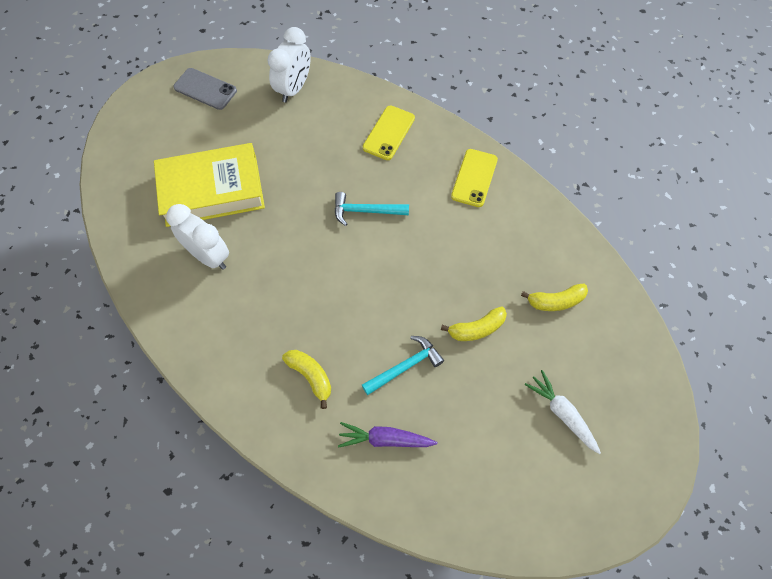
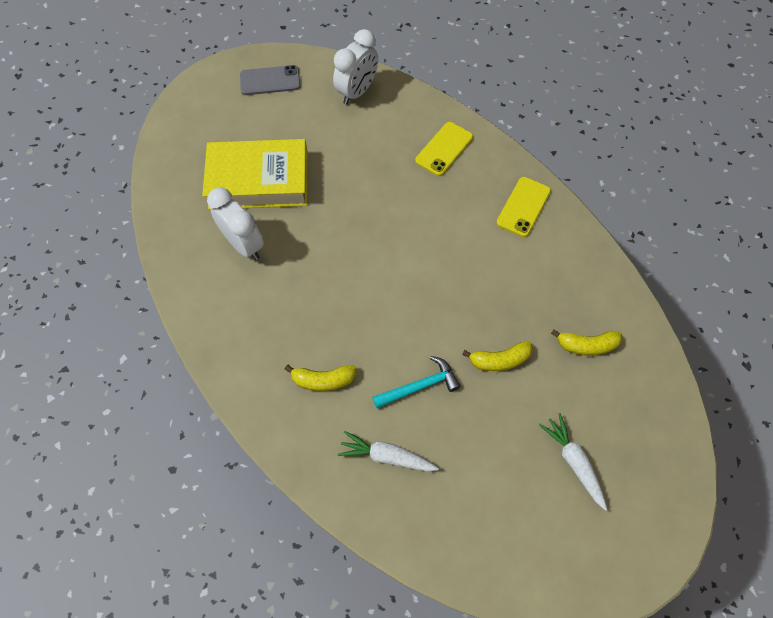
camera: 10 degrees right, 0 degrees up
(205, 89) = (270, 81): grey phone -> grey phone turned 45 degrees counterclockwise
(310, 376) = (323, 380): yellow banana -> yellow banana turned 120 degrees clockwise
(366, 211) = (407, 224): turquoise hammer -> none
(385, 439) = (387, 456): purple carrot -> white carrot

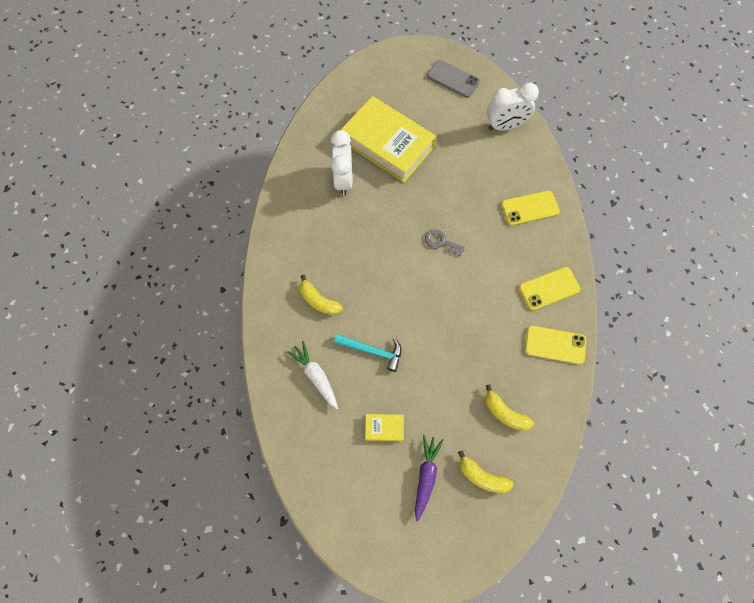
camera: 40 degrees right, 5 degrees up
(392, 235) = (441, 242): none -> grey key
(496, 450) = (384, 428): none -> yellow book
(499, 360) = (437, 375): yellow banana -> yellow banana (482, 476)
(572, 252) = (555, 345): none -> yellow phone
(573, 462) = (426, 476): white carrot -> purple carrot

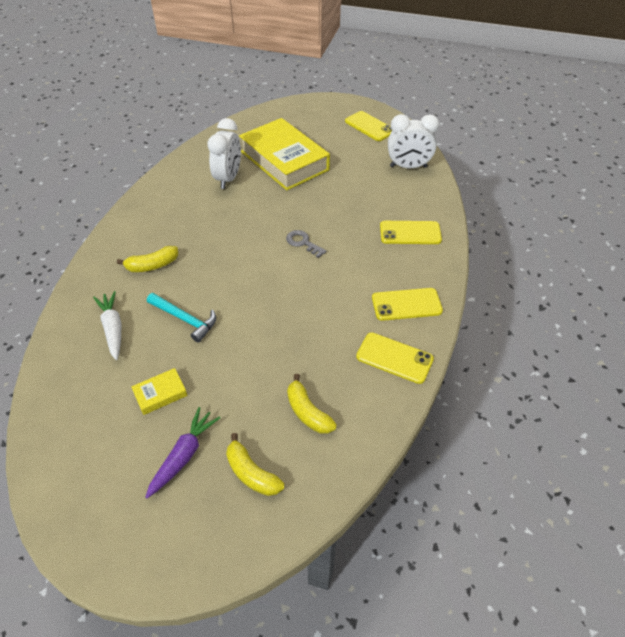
camera: 15 degrees right, 20 degrees down
(319, 301) = (152, 265): yellow banana -> yellow banana turned 75 degrees counterclockwise
(384, 428) = (160, 394): yellow book -> yellow book turned 45 degrees counterclockwise
(453, 79) = (369, 126): grey phone -> yellow phone

